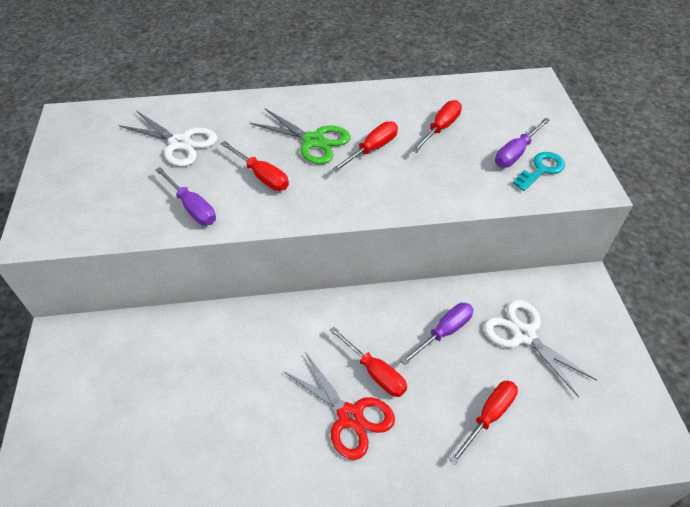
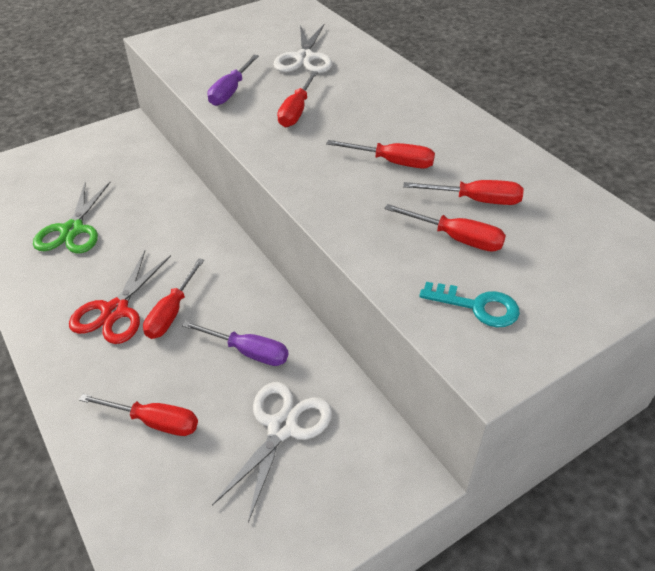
camera: 65 degrees right, 5 degrees down
(313, 141) = (371, 123): green scissors -> green scissors (72, 230)
(474, 152) = (456, 238): none -> red screwdriver
(516, 153) = (489, 275): purple screwdriver -> none

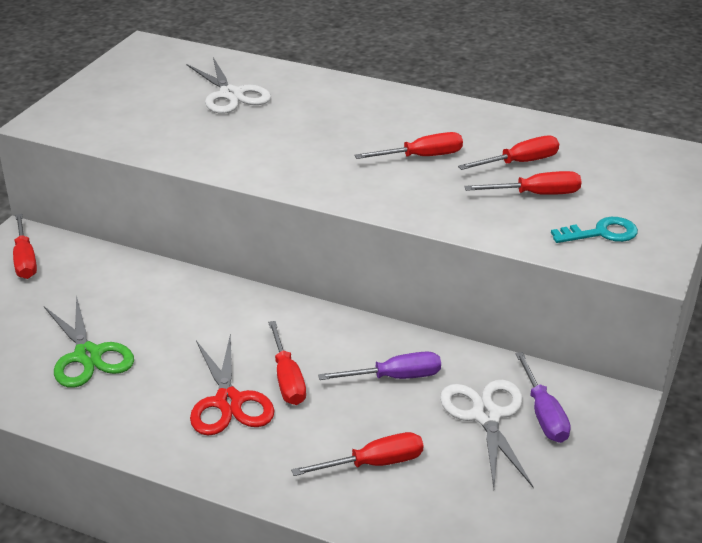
camera: 35 degrees left, 10 degrees down
(231, 91) = (195, 146): purple screwdriver -> purple screwdriver (543, 414)
(296, 111) = (284, 143): red screwdriver -> red screwdriver (25, 260)

